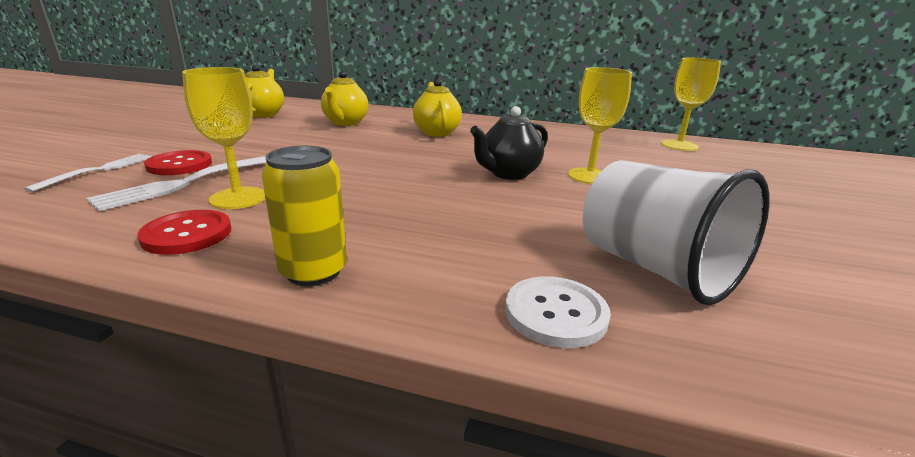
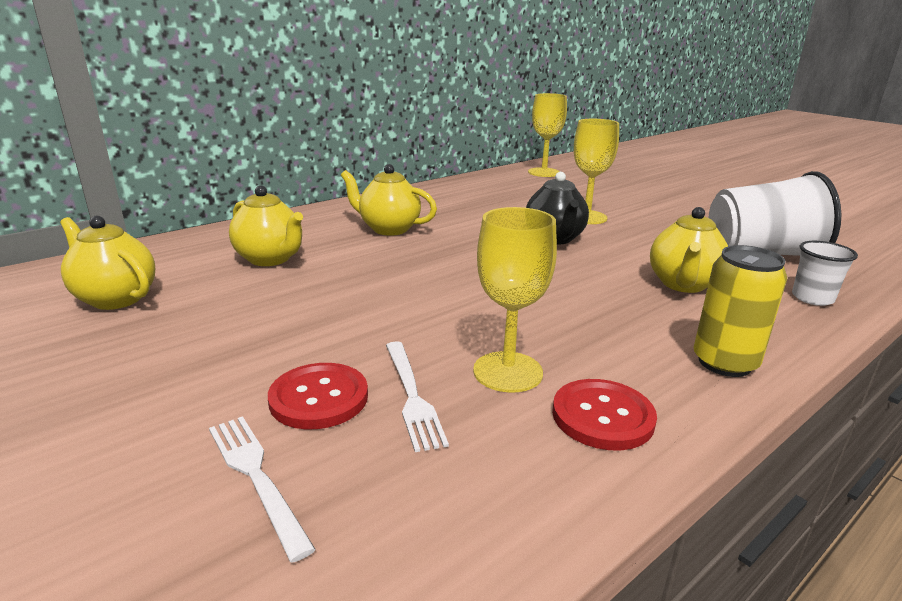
camera: 55 degrees left, 0 degrees up
(191, 182) = (412, 396): white fork -> white fork, size x0.65
(482, 235) = (683, 285): none -> yellow teapot
(555, 313) = (812, 298): white button -> white cup

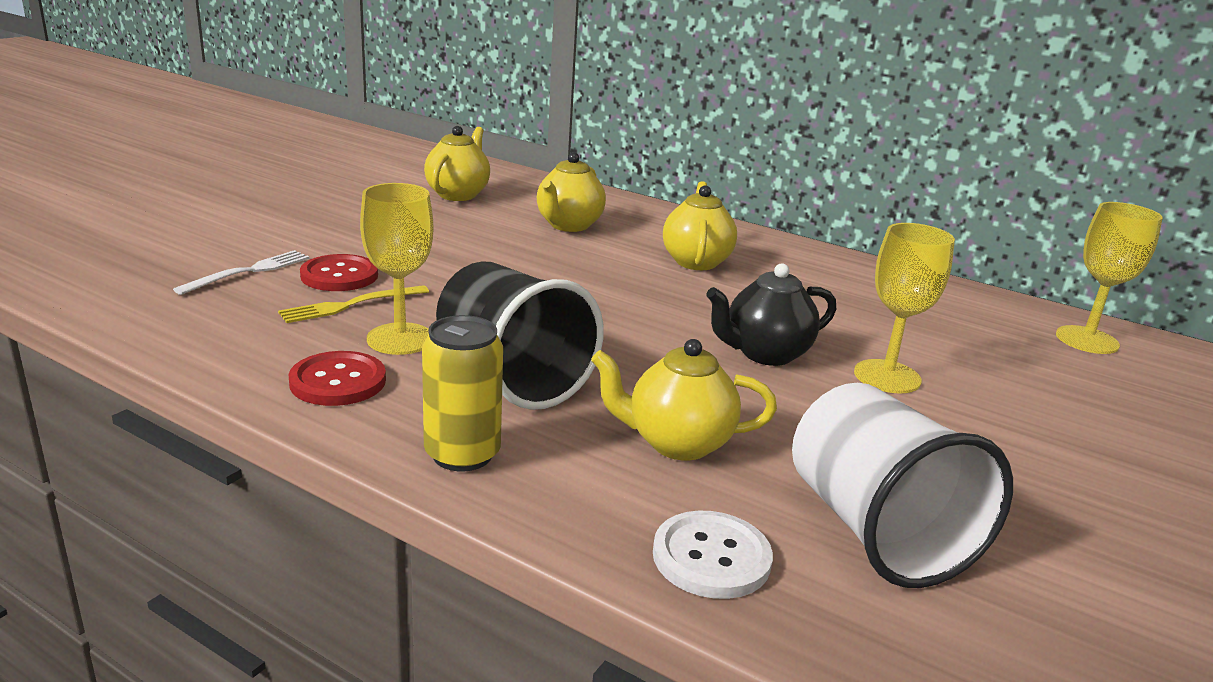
camera: 70 degrees right, 0 degrees up
(412, 396) = (350, 305): white fork -> yellow fork
(589, 326) = (512, 377): none -> black cup
(812, 298) = (711, 557): white cup -> white button

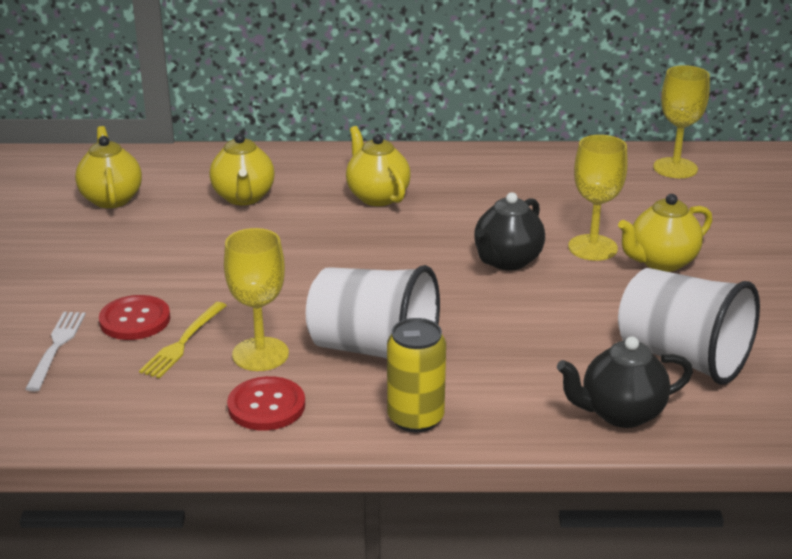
camera: 30 degrees left, 5 degrees up
(512, 377) = (374, 350): black cup -> white cup
(677, 443) = (527, 352): yellow teapot -> yellow teapot (661, 262)
(711, 557) = (620, 414): white button -> black teapot

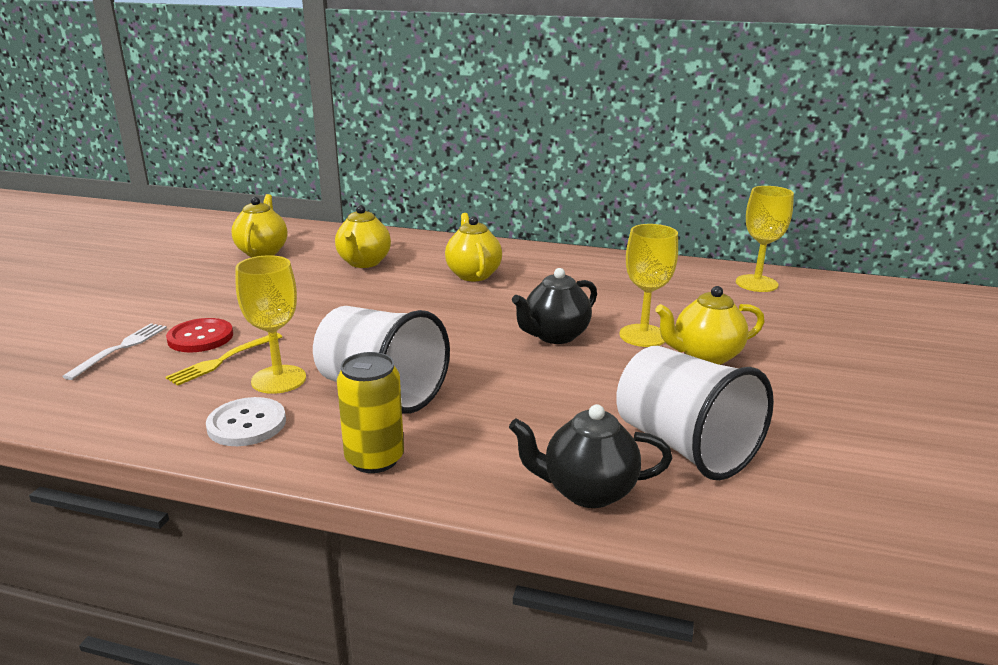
camera: 15 degrees right, 5 degrees down
(266, 406) = (247, 424): red button -> white button

